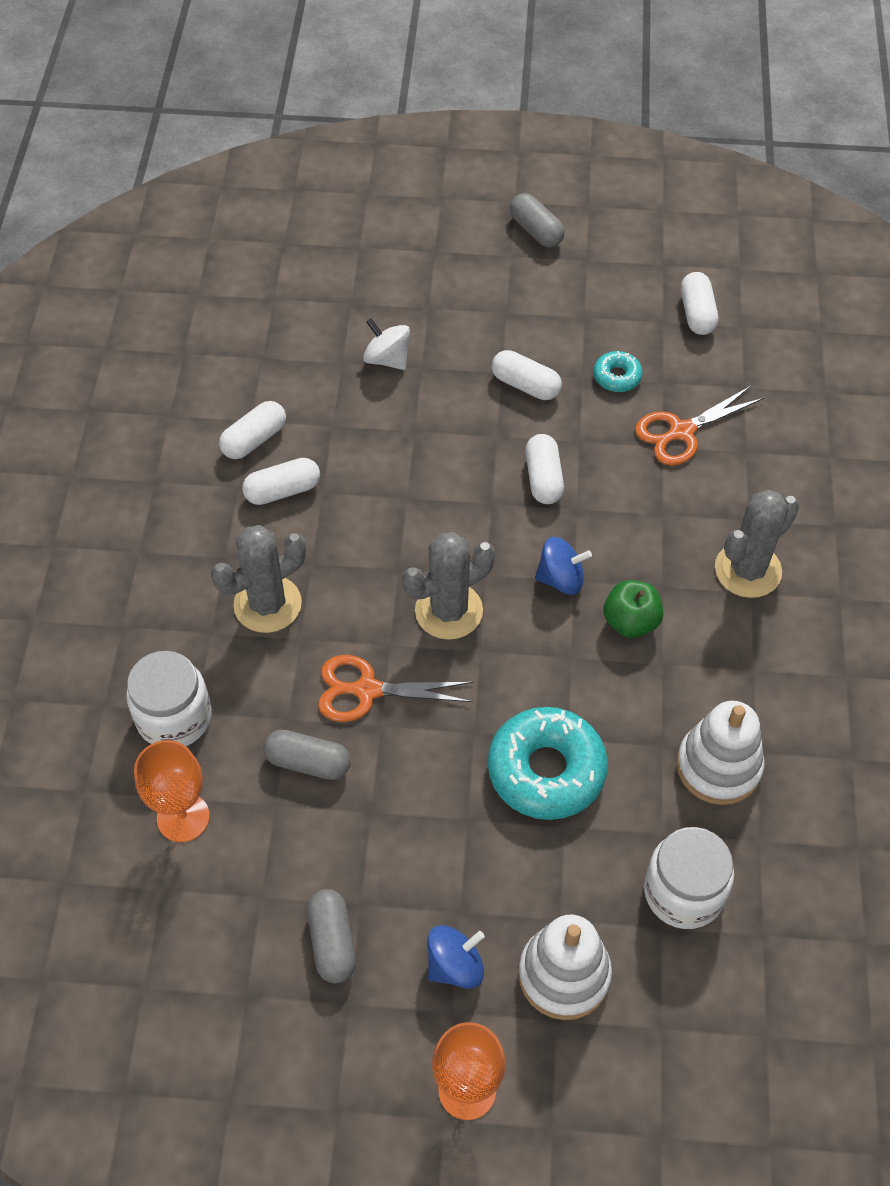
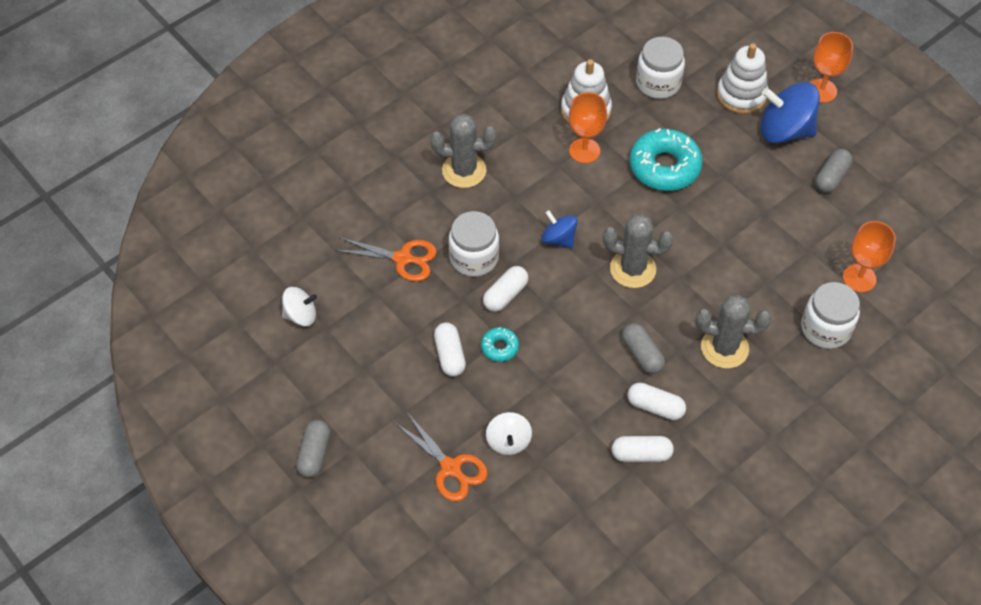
camera: 135 degrees left, 0 degrees up
(308, 762) = (775, 255): grey capsule -> grey capsule (642, 354)
(367, 690) = (713, 264): orange scissors -> orange scissors (450, 468)
(455, 965) = (784, 130): blue spinning top -> blue spinning top, size x1.77
(617, 377) = (394, 317): turquoise donut -> turquoise donut (499, 347)
(618, 488) = (474, 258): none -> white jar
(630, 622) = (549, 193): green apple -> none
(657, 709) = (584, 150): none -> orange goblet
(697, 313) = (301, 315): white capsule -> white spinning top

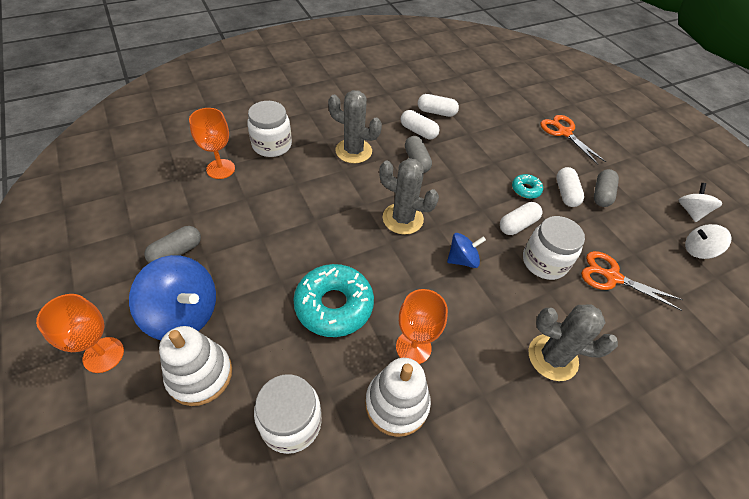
camera: 170 degrees left, 5 degrees down
(314, 454) = (660, 159): grey capsule -> grey capsule (601, 194)
(508, 441) = (524, 136): white spinning top -> white spinning top (691, 211)
(558, 239) = (462, 259): blue spinning top -> blue spinning top turned 75 degrees counterclockwise

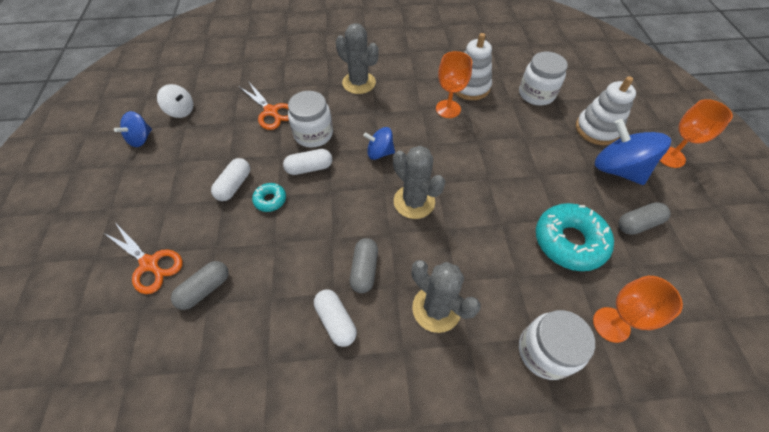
camera: 155 degrees left, 5 degrees up
(334, 305) = (498, 146): turquoise donut -> turquoise donut (569, 241)
(436, 112) = (287, 355): white capsule -> none
(564, 132) = (149, 264): orange scissors -> orange scissors turned 45 degrees counterclockwise
(601, 194) = (201, 175): grey capsule -> grey capsule (205, 289)
(691, 211) = (141, 139): white spinning top -> blue spinning top

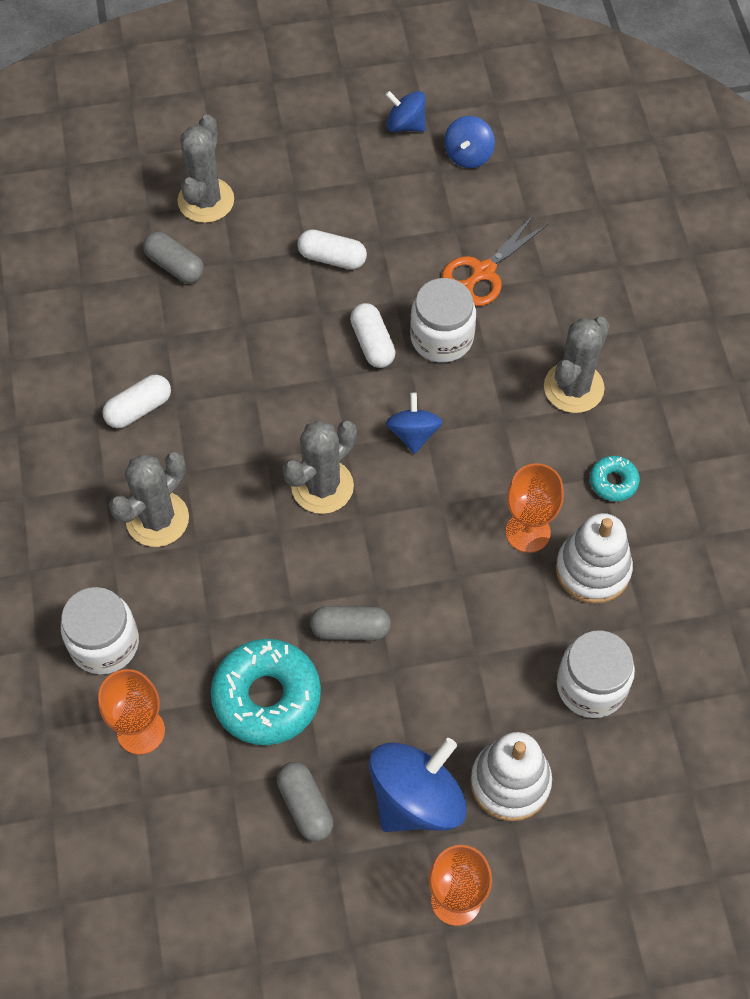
camera: 85 degrees right, 5 degrees up
(149, 264) = (206, 200): orange scissors -> grey cactus
(181, 111) = (468, 155): white spinning top -> blue spinning top
(270, 200) = (310, 306): turquoise donut -> turquoise donut (613, 482)
(364, 270) = (208, 433): grey capsule -> grey capsule (350, 629)

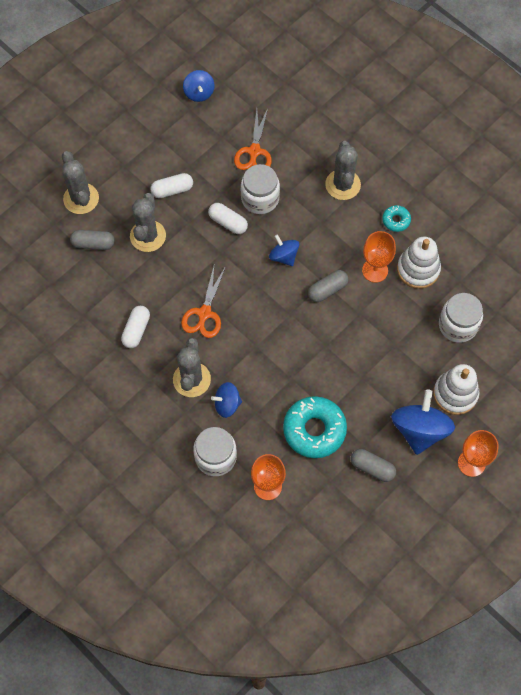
camera: 35 degrees left, 5 degrees up
(245, 443) = (204, 313): none -> orange scissors
(322, 486) = (260, 311): grey cactus -> grey cactus (148, 236)
(350, 629) = (328, 371): grey capsule -> grey capsule (327, 290)
(405, 125) = (154, 95): blue spinning top -> blue spinning top (227, 404)

